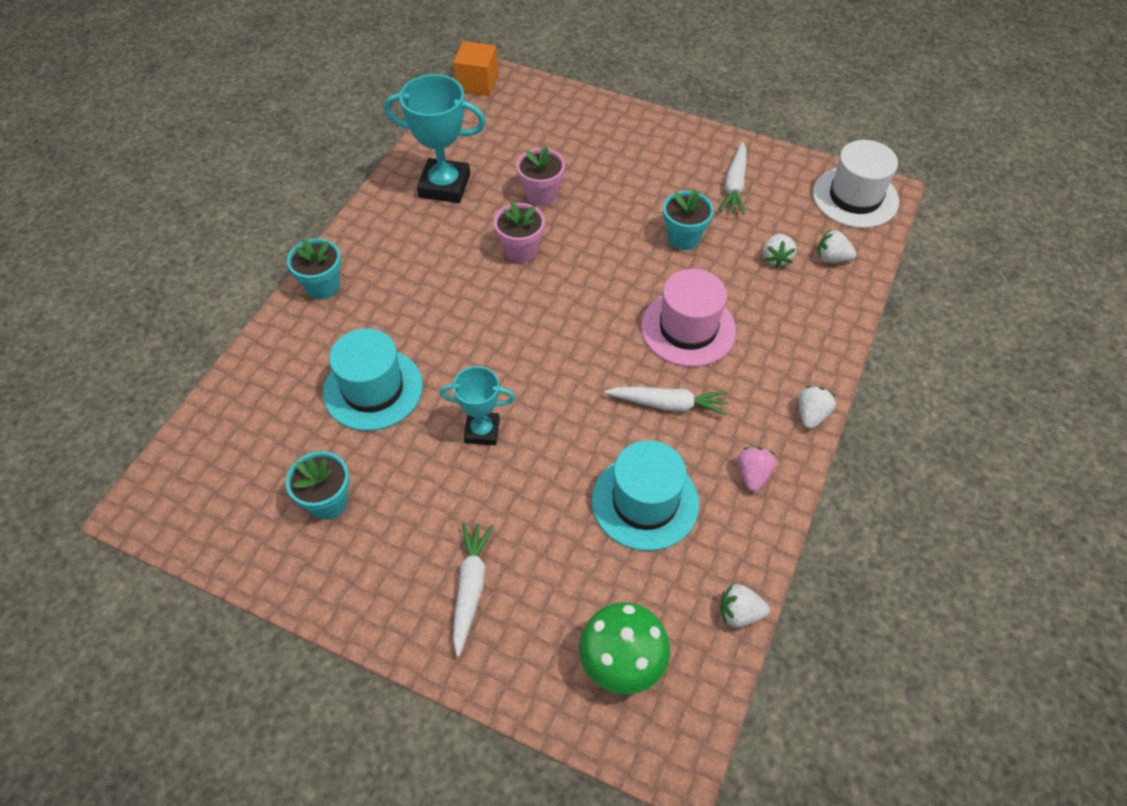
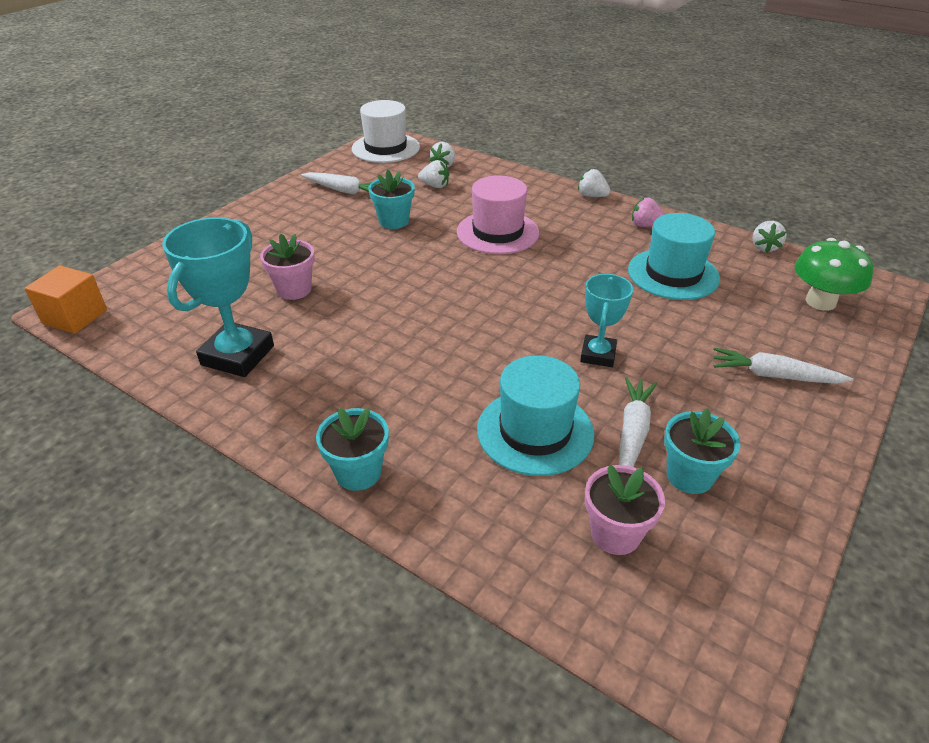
camera: 80 degrees left, 15 degrees down
(520, 250) = (367, 310): pink flower pot -> pink flower pot (615, 534)
(668, 404) = (576, 251): white carrot -> white carrot (632, 432)

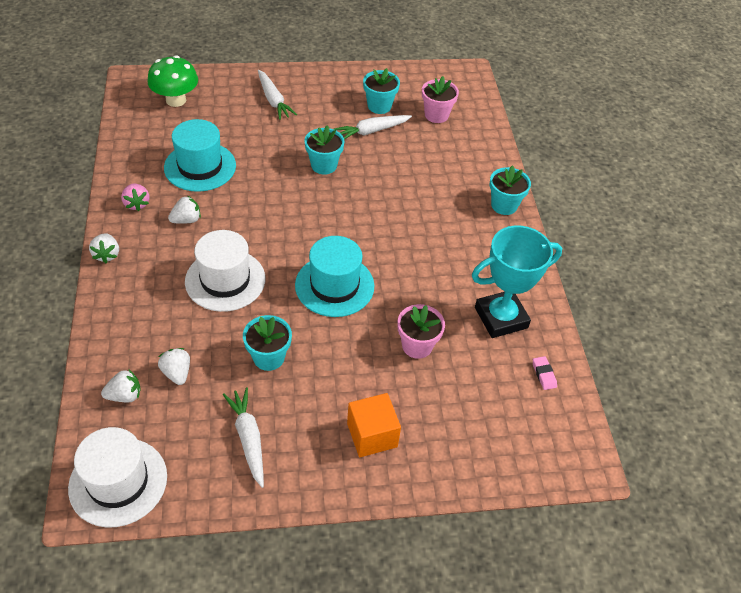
camera: 135 degrees left, 10 degrees up
(75, 317) = (582, 448): orange cube -> orange cube (372, 435)
(152, 341) = (544, 374): none -> pink eraser
(497, 232) = (225, 280): pink hat -> white hat
(535, 431) = (409, 162): turquoise hat -> turquoise hat (334, 285)
(598, 355) = (324, 165): turquoise trophy -> turquoise flower pot
(764, 247) = (120, 137): white strawberry -> white strawberry (186, 220)

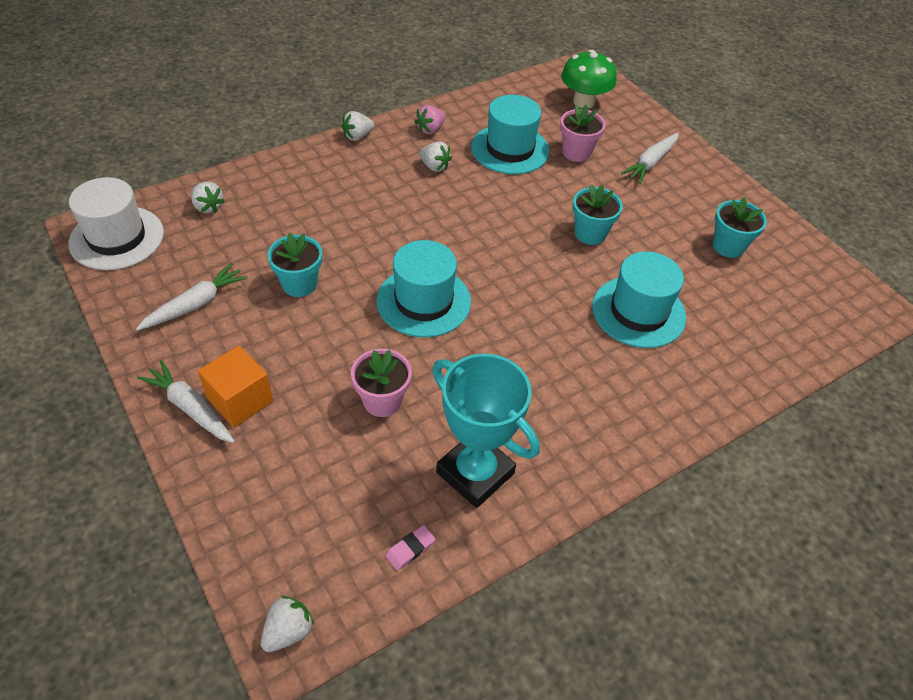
camera: 65 degrees right, 0 degrees up
(177, 373) = (248, 229): white strawberry -> white strawberry (288, 631)
(225, 280) = (377, 219): white hat -> none
(371, 131) = (680, 253): white carrot -> white carrot (190, 408)
(411, 176) = (638, 312): none -> turquoise hat
(436, 115) = (766, 302): pink flower pot -> pink flower pot (576, 152)
(504, 205) = (670, 420): turquoise flower pot -> none

